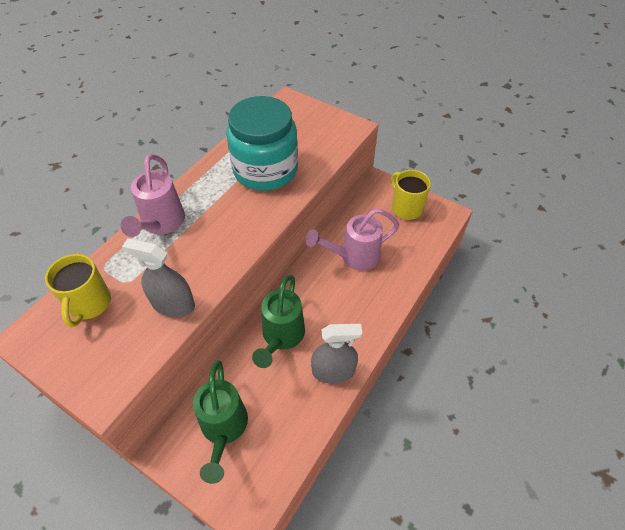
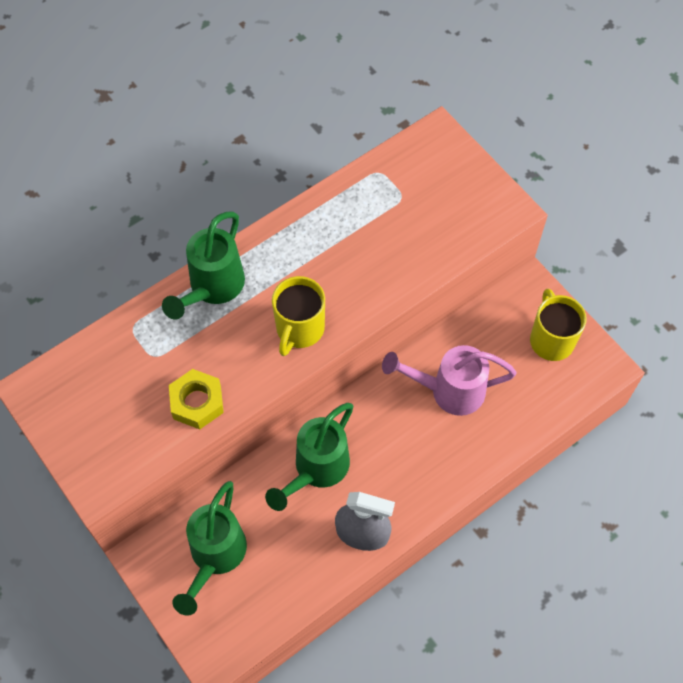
camera: 20 degrees right, 10 degrees up
(89, 304) = (107, 371): yellow mug -> yellow mug (299, 329)
(161, 224) = (212, 288): pink watering can -> green watering can
(173, 304) = (197, 402): grey spray bottle -> yellow nut
(265, 170) = (365, 246): turquoise jar -> none

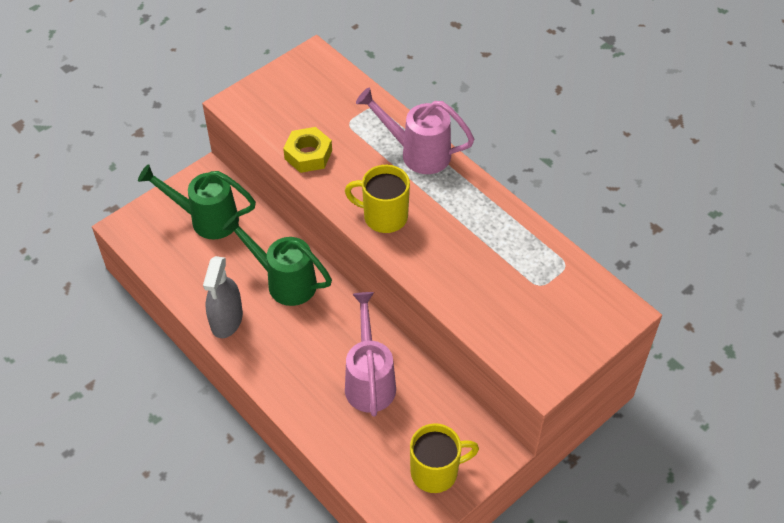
camera: 85 degrees right, 10 degrees down
(212, 288) = (417, 153): green watering can -> pink watering can

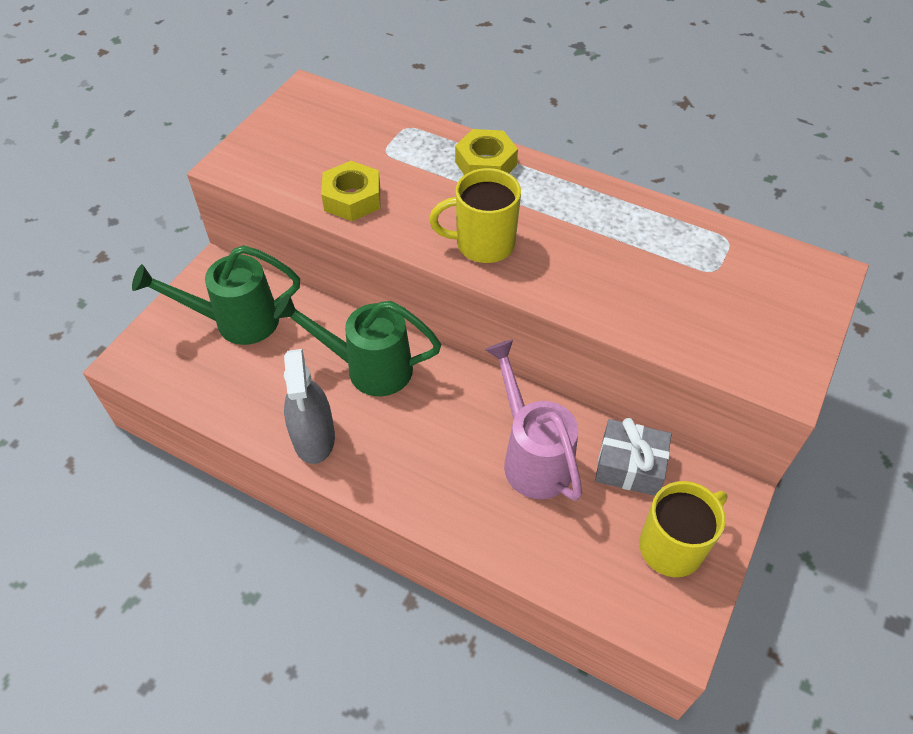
camera: 20 degrees left, 0 degrees up
(417, 153) = (485, 163): pink watering can -> yellow nut
(435, 409) = (629, 466): none -> grey gift

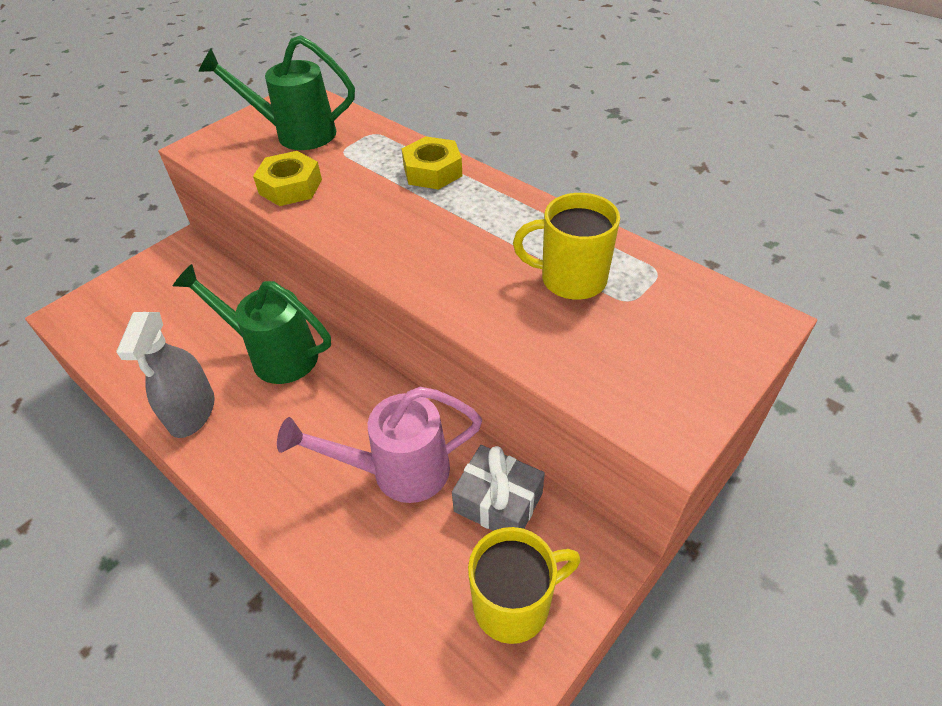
camera: 15 degrees right, 5 degrees down
(236, 322) = (176, 294): green watering can -> green watering can (296, 134)
(483, 244) = (394, 242): yellow mug -> yellow mug (571, 279)
(532, 456) = (397, 472): pink watering can -> pink watering can turned 90 degrees counterclockwise

